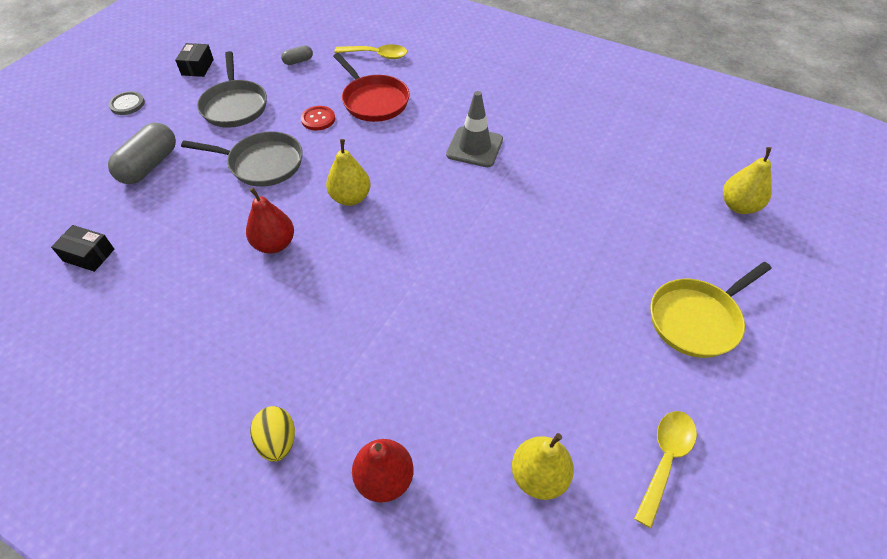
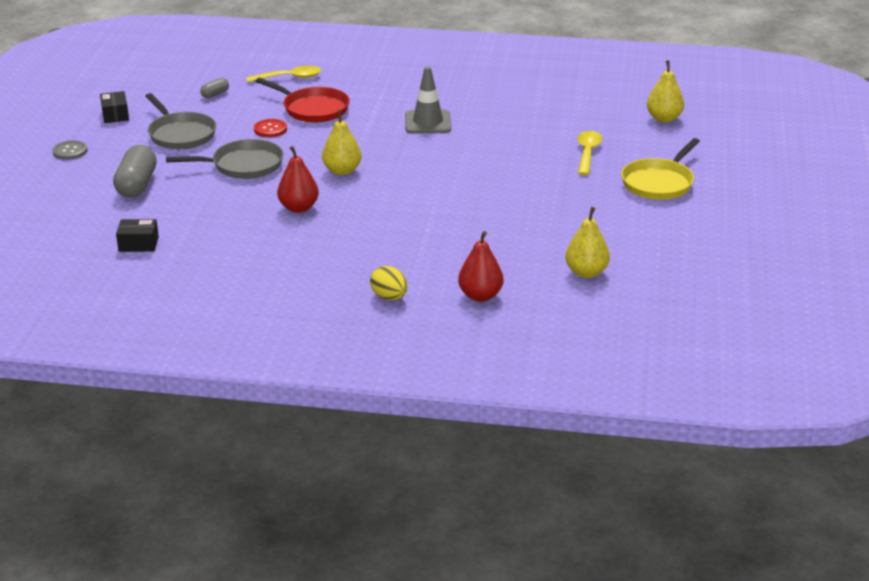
camera: 20 degrees left, 20 degrees down
(665, 459) = (667, 248): yellow spoon -> yellow spoon (587, 153)

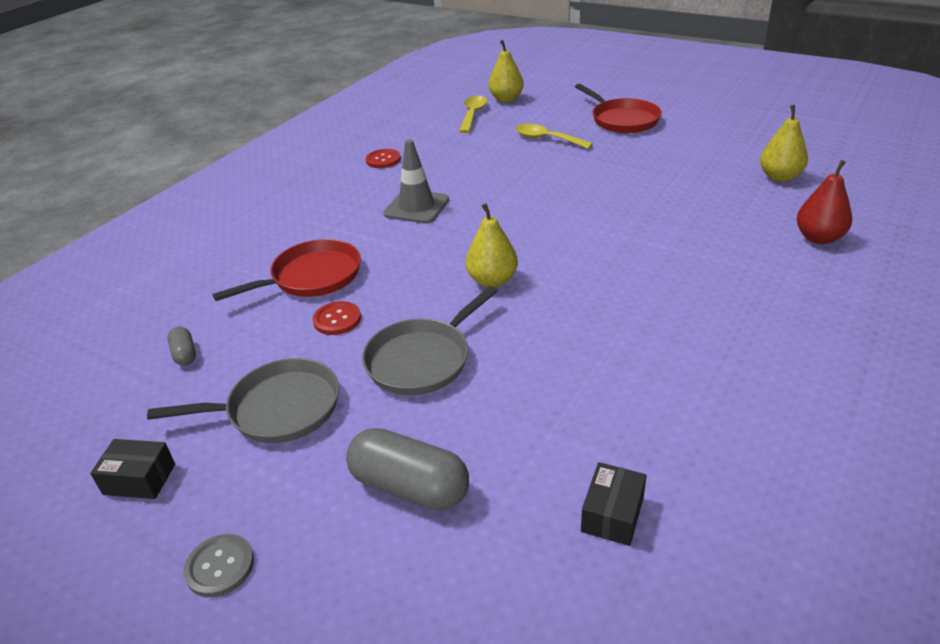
camera: 65 degrees left, 5 degrees up
(243, 165) = (422, 359): grey pan -> grey pan turned 150 degrees counterclockwise
(290, 78) = (208, 281): yellow spoon -> yellow spoon (473, 115)
(298, 208) = (570, 329): red pear -> none
(389, 297) = (816, 295): yellow egg -> none
(497, 92) = (383, 160): none -> red button
(659, 183) = (622, 120): yellow pan -> red pan

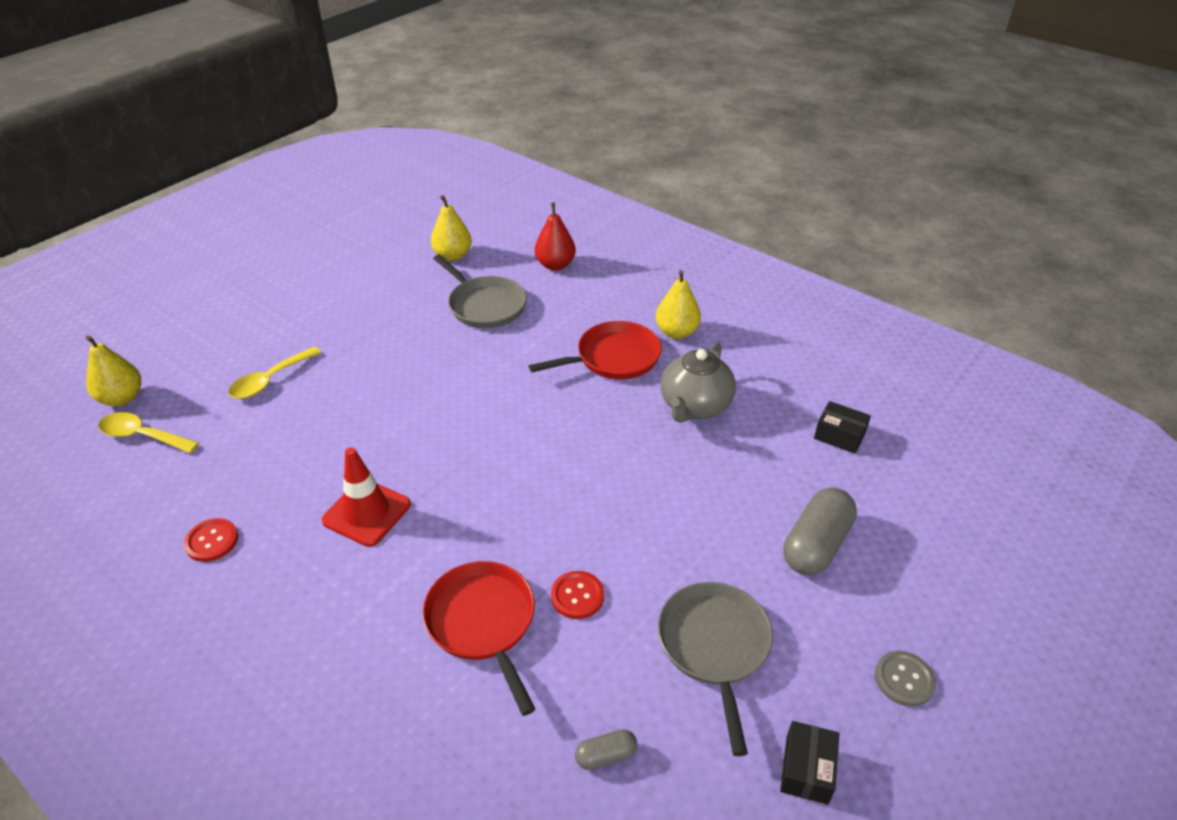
camera: 85 degrees left, 5 degrees up
(416, 207) = (367, 512): grey traffic cone -> red traffic cone
(422, 359) = (659, 526): grey pan -> grey pan (485, 305)
(492, 280) = (547, 463): yellow pear -> yellow pear (676, 332)
(614, 370) = (694, 406): none -> grey teapot
(622, 120) = (267, 316): red pan -> red pan (613, 358)

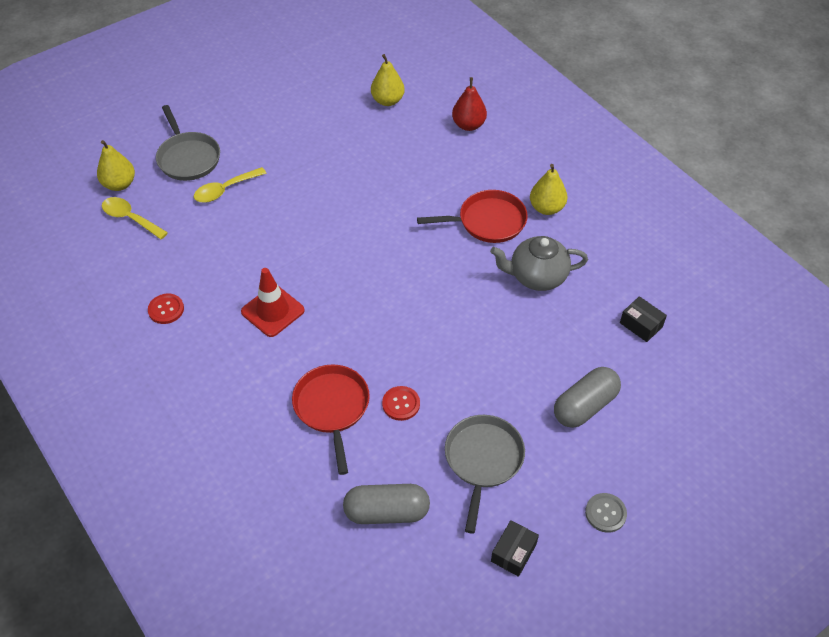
camera: 15 degrees right, 10 degrees up
(485, 305) = (400, 154): grey pan -> grey pan (188, 158)
(606, 756) = (387, 512): grey capsule -> grey capsule, size x2.03
(694, 406) = (537, 276): grey teapot -> grey teapot turned 45 degrees clockwise

